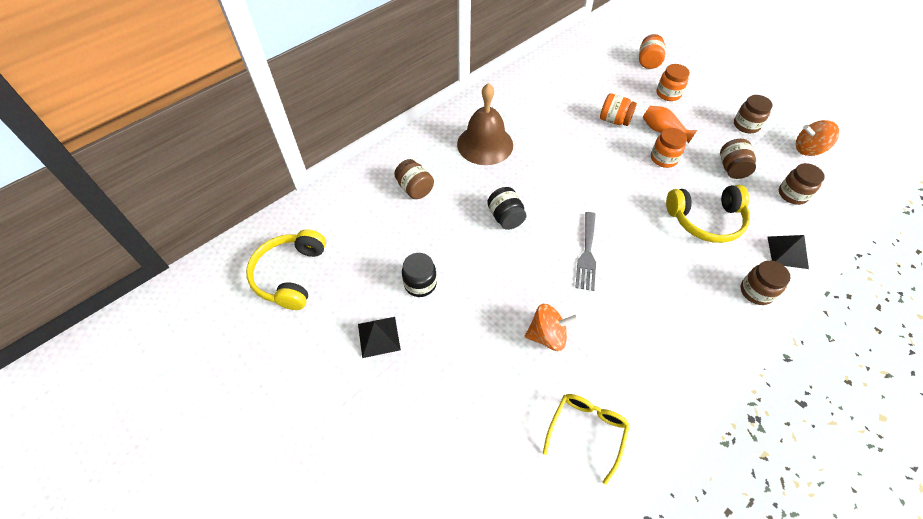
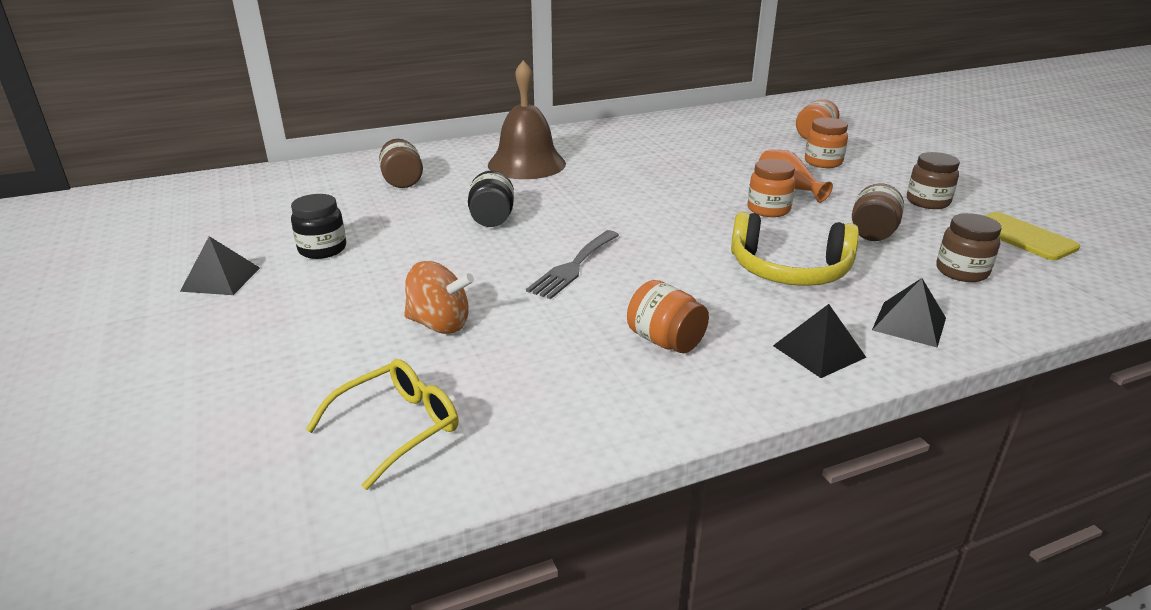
camera: 20 degrees right, 25 degrees down
(290, 275) = (183, 215): yellow headphones -> none
(614, 120) = (722, 171): orange jar -> orange jar (665, 341)
(756, 291) = (818, 351): brown jar -> black pyramid
(808, 149) = (1022, 237): orange spinning top -> yellow phone

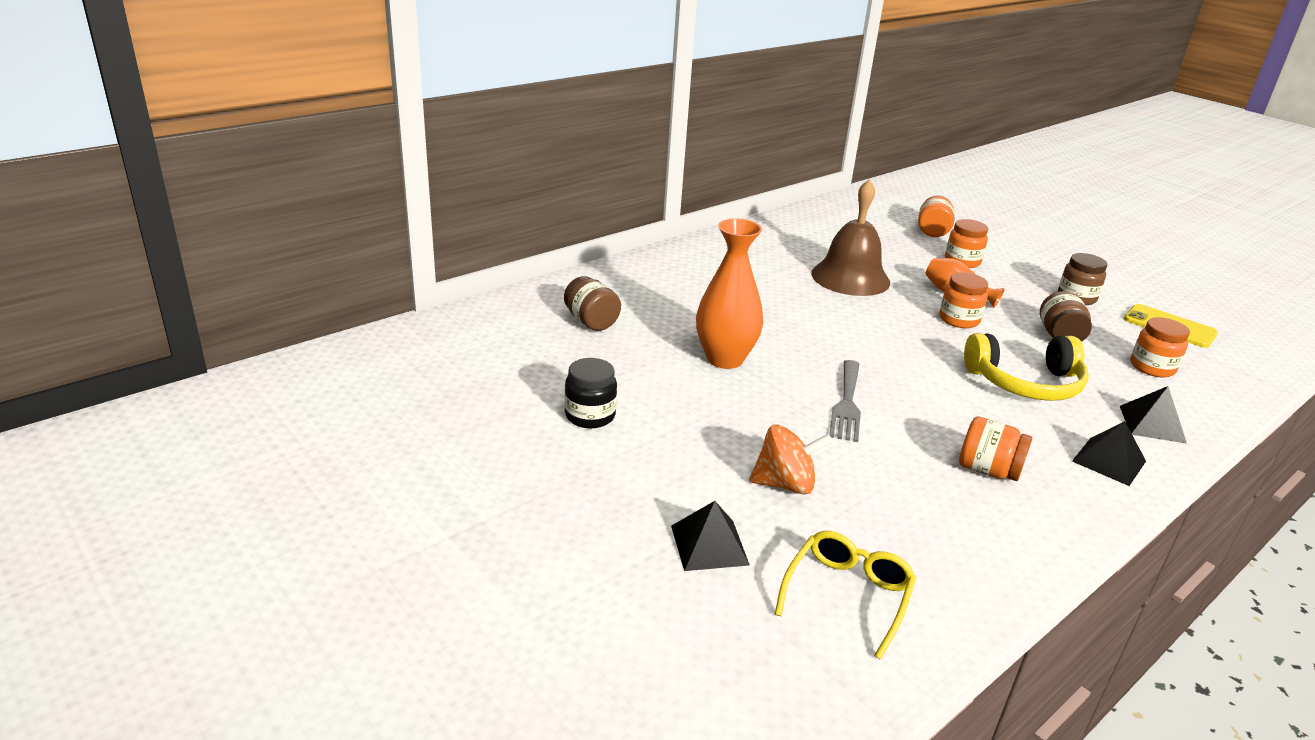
camera: 20 degrees left, 0 degrees up
(221, 279) = (519, 466): black pyramid -> black pyramid (709, 545)
(492, 219) = (725, 359): black jar -> orange vase
(526, 164) = (697, 288): brown bell -> brown bell (850, 277)
(961, 272) = (1152, 367): brown jar -> orange jar

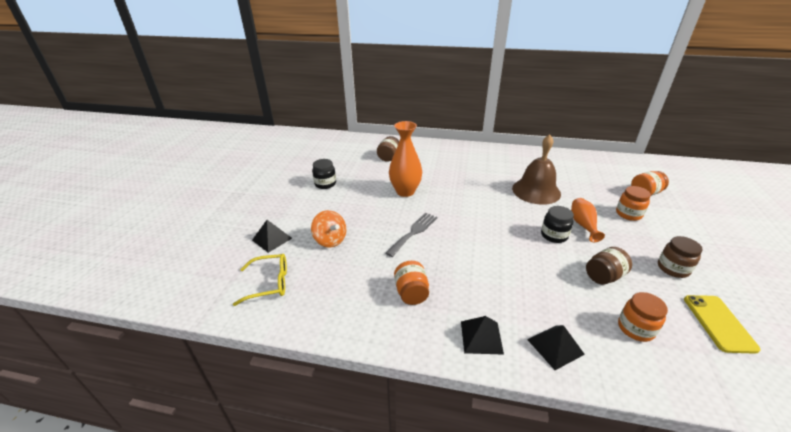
camera: 55 degrees right, 5 degrees up
(847, 404) = (413, 232): grey fork -> grey fork turned 150 degrees clockwise
(959, 320) = (554, 235): orange jar -> black jar
(1025, 383) = (521, 280): yellow headphones -> none

